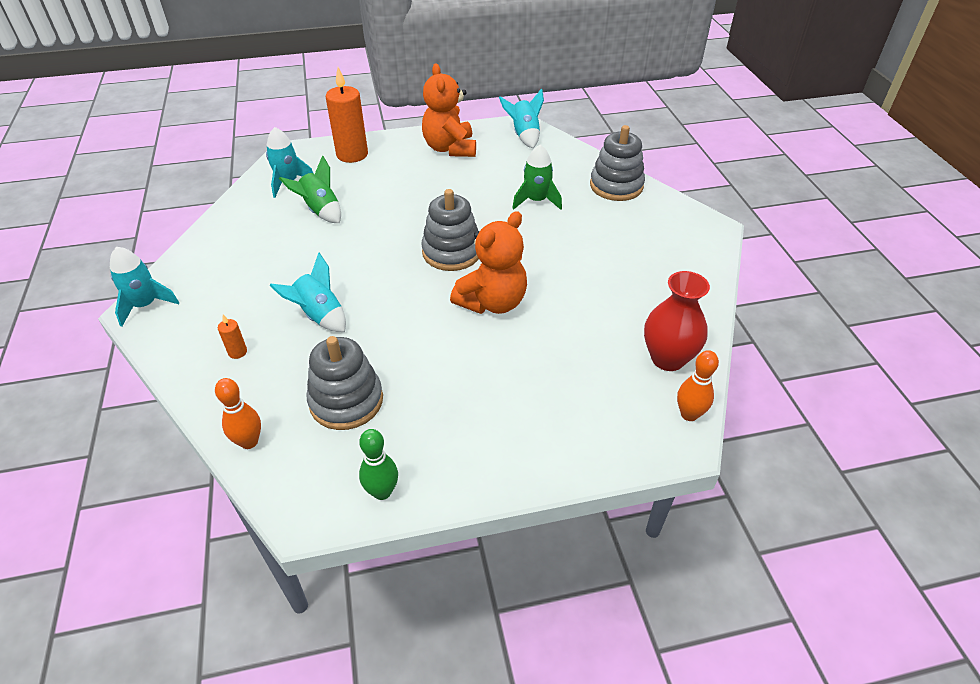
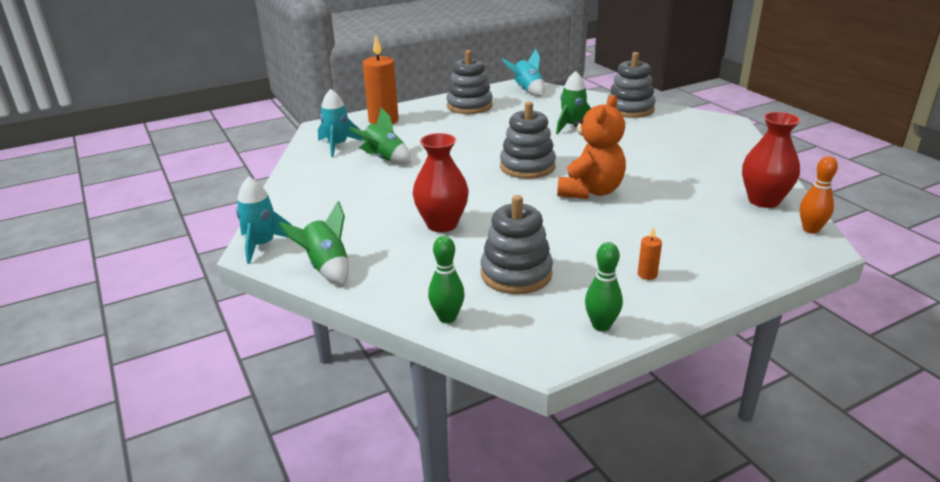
camera: 15 degrees left, 15 degrees down
(183, 348) = (326, 267): none -> green rocket
(237, 352) = (384, 261): orange candle -> orange candle (647, 274)
(249, 442) = (447, 317): orange bowling pin -> green bowling pin
(319, 316) = (442, 224): turquoise rocket -> red vase
(450, 148) = (469, 106): orange teddy bear -> grey stacking toy

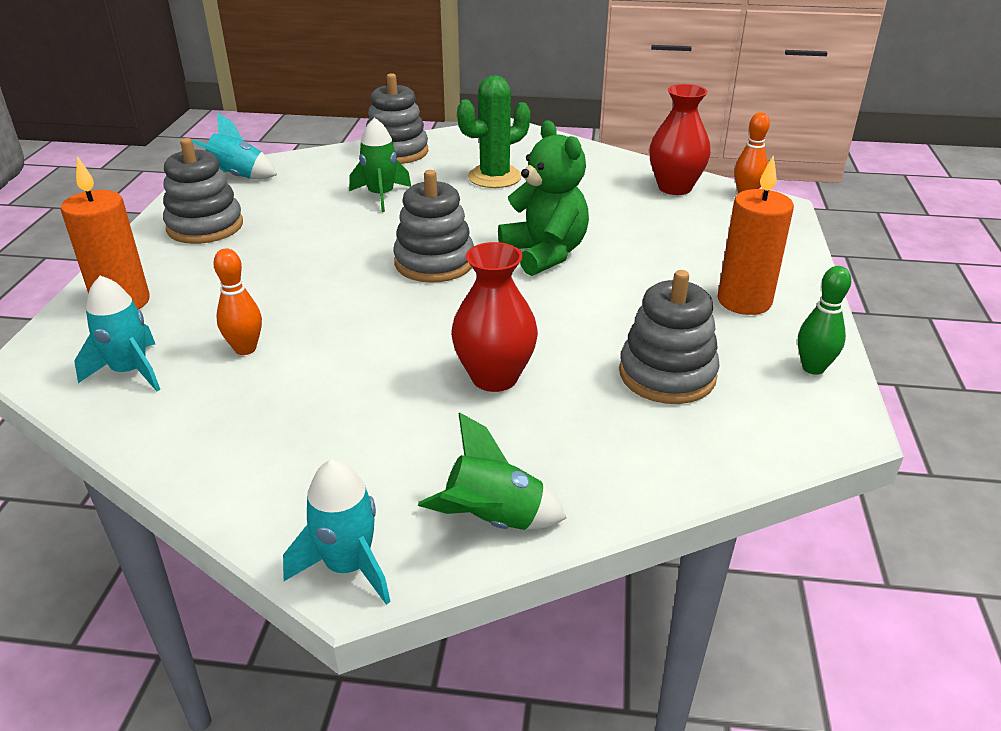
camera: 55 degrees left, 5 degrees up
(384, 159) = (245, 349): green rocket -> orange bowling pin
(447, 317) = (715, 462): green bowling pin -> none
(590, 191) = (545, 254): orange teddy bear -> green teddy bear
(647, 274) = (744, 301): orange candle -> orange candle, size x2.32
(655, 144) = (494, 177): none -> green cactus

